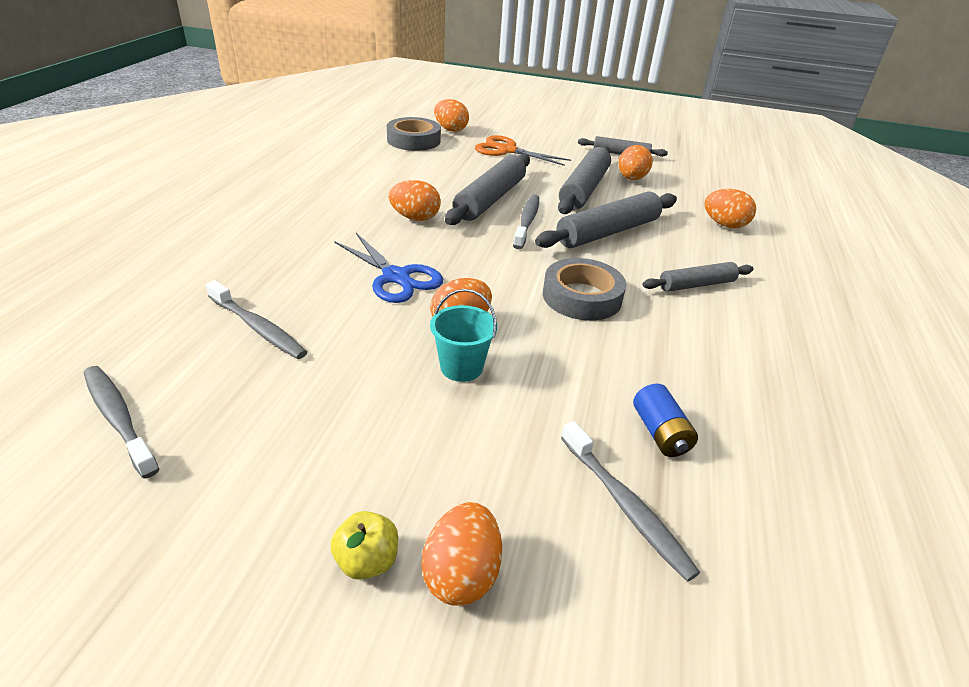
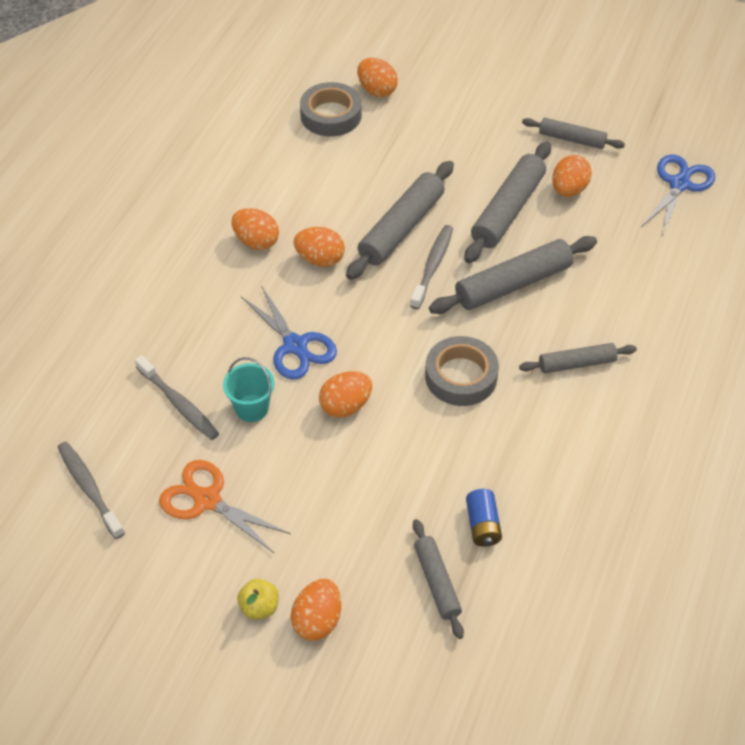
camera: 10 degrees right, 15 degrees up
(461, 367) = (340, 453): turquoise bucket -> turquoise bucket (251, 408)
(507, 150) = (436, 134): orange scissors -> orange scissors (207, 500)
(625, 506) = (437, 582): grey toothbrush -> grey rolling pin
(721, 176) = (679, 184): none -> blue scissors
(724, 225) = (644, 273): orange egg -> orange egg (256, 242)

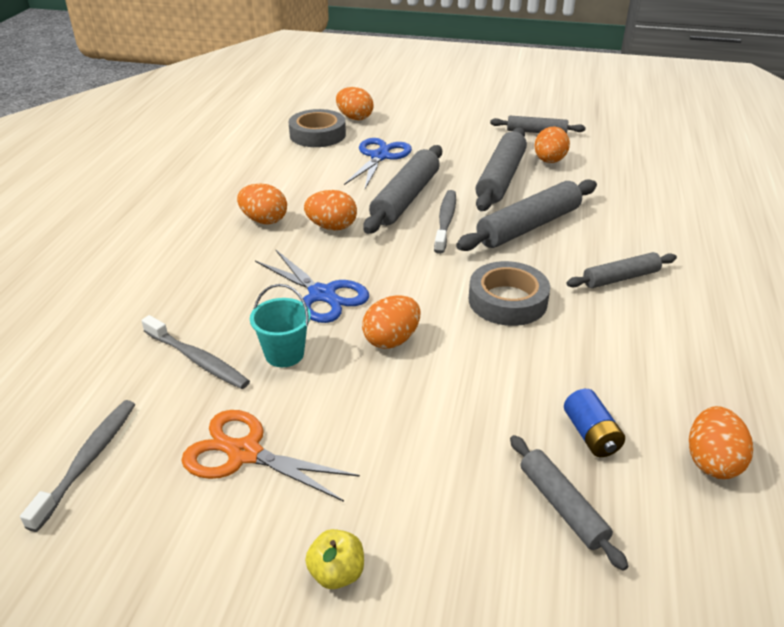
camera: 10 degrees left, 15 degrees down
(89, 489) = (88, 461): grey toothbrush -> grey toothbrush turned 60 degrees clockwise
(317, 620) = (421, 578): orange egg -> orange egg (712, 461)
(679, 184) = (643, 150): blue scissors -> blue scissors (380, 156)

